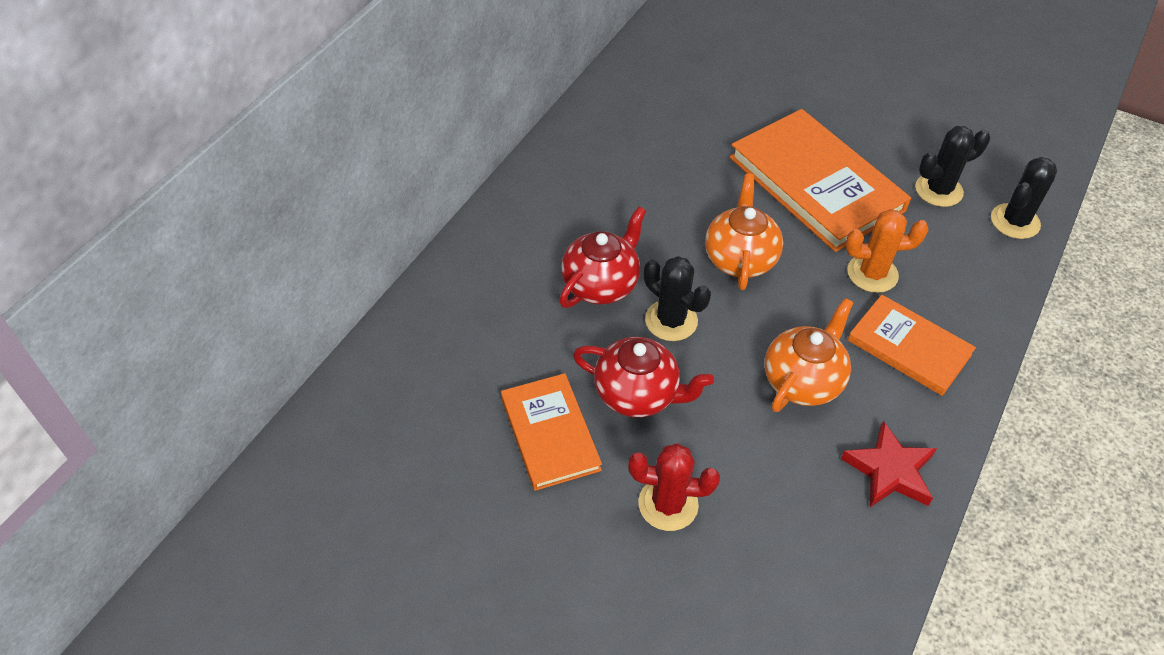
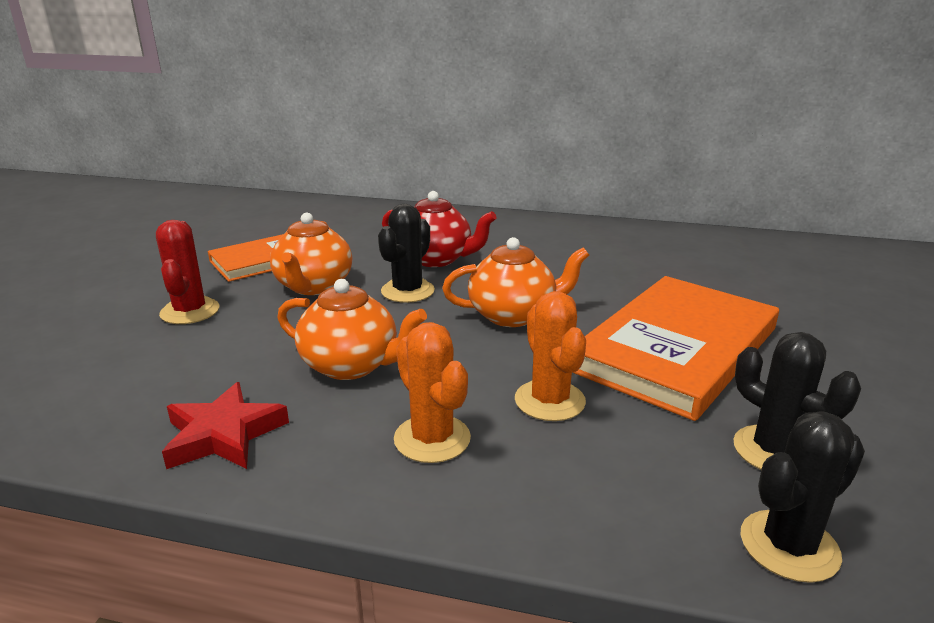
camera: 75 degrees right, 25 degrees down
(638, 394) = (313, 286): red teapot -> orange teapot
(909, 347) = (432, 439): orange book -> orange cactus
(1015, 221) = (789, 546): black cactus -> black cactus turned 60 degrees counterclockwise

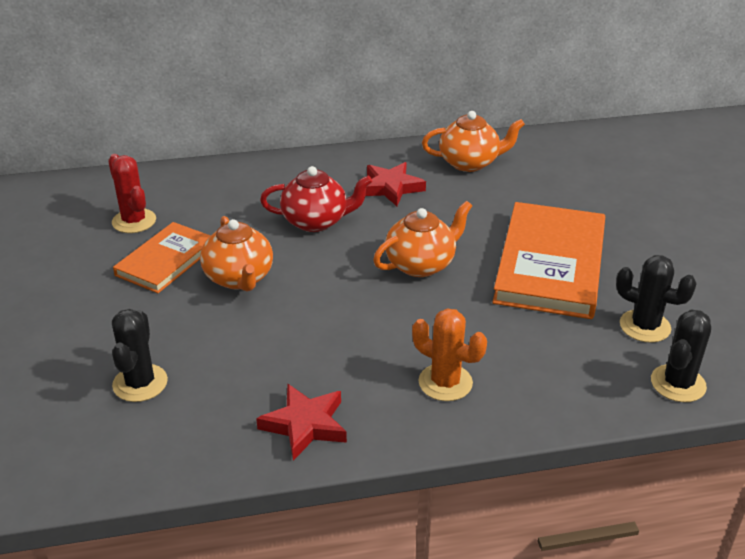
camera: 25 degrees left, 10 degrees up
(190, 311) = (159, 333): red cactus -> red cactus (134, 221)
(352, 365) = (341, 344): orange teapot -> orange teapot (470, 163)
(407, 291) = (321, 262): black cactus -> black cactus (140, 383)
(540, 248) = (391, 188): none -> red star
(549, 401) = (497, 331): orange cactus -> none

